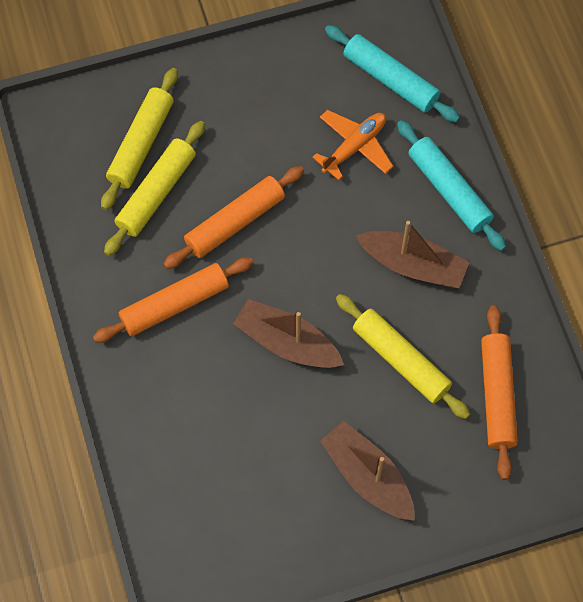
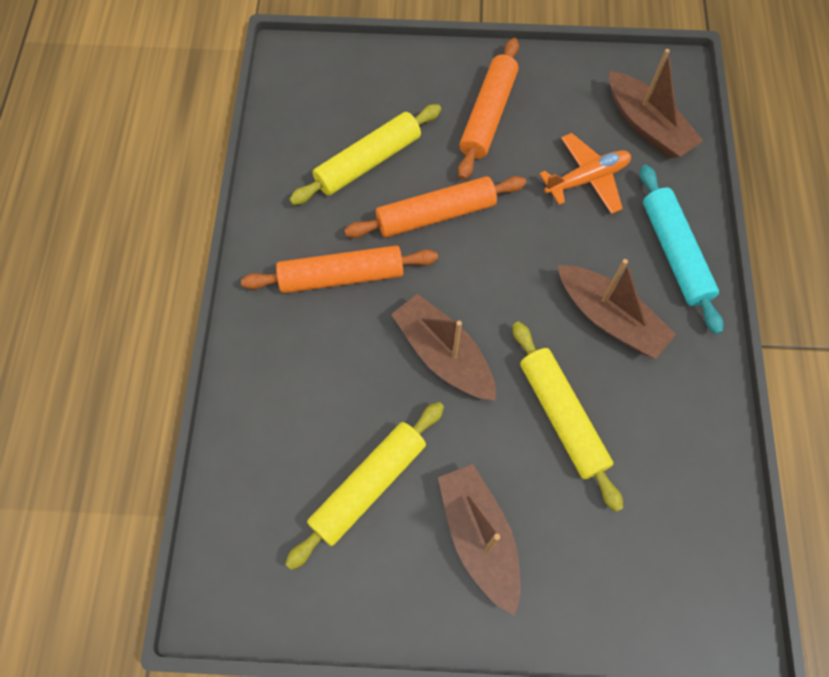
camera: 20 degrees right, 0 degrees up
(141, 144) = (372, 111): yellow rolling pin -> yellow rolling pin (368, 485)
(390, 79) = (647, 126): turquoise rolling pin -> brown boat
(497, 395) = (661, 495): orange rolling pin -> orange rolling pin (488, 115)

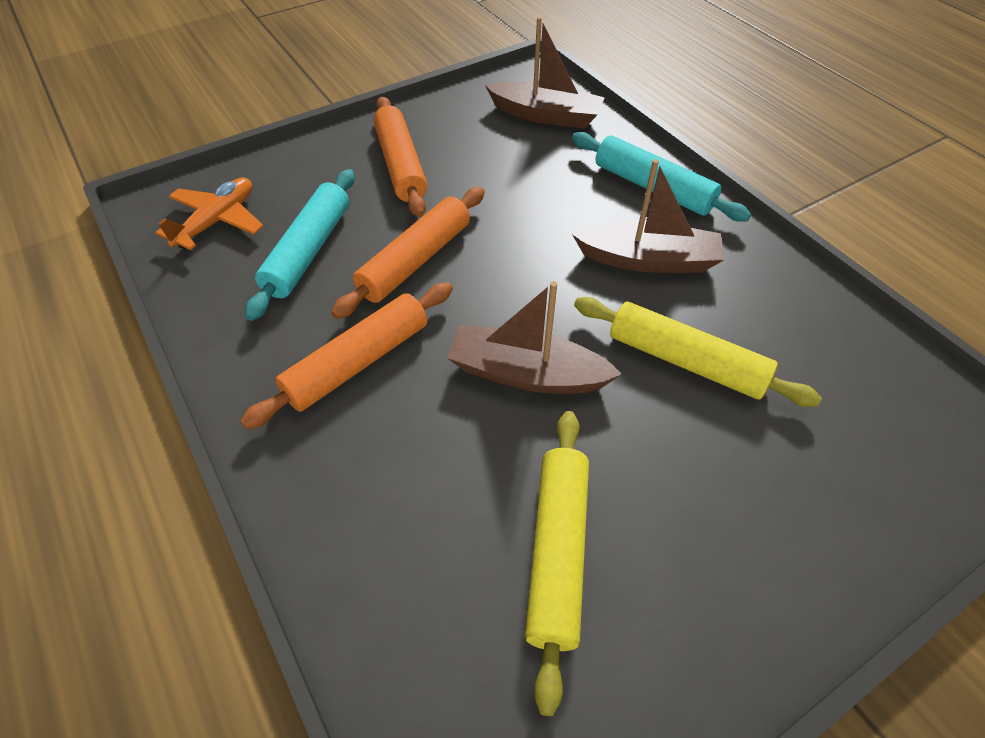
camera: 35 degrees left, 15 degrees down
(368, 161) = (308, 251): yellow rolling pin -> turquoise rolling pin
(479, 537) = (716, 524): brown boat -> none
(587, 179) = (531, 171): orange plane -> orange plane (217, 221)

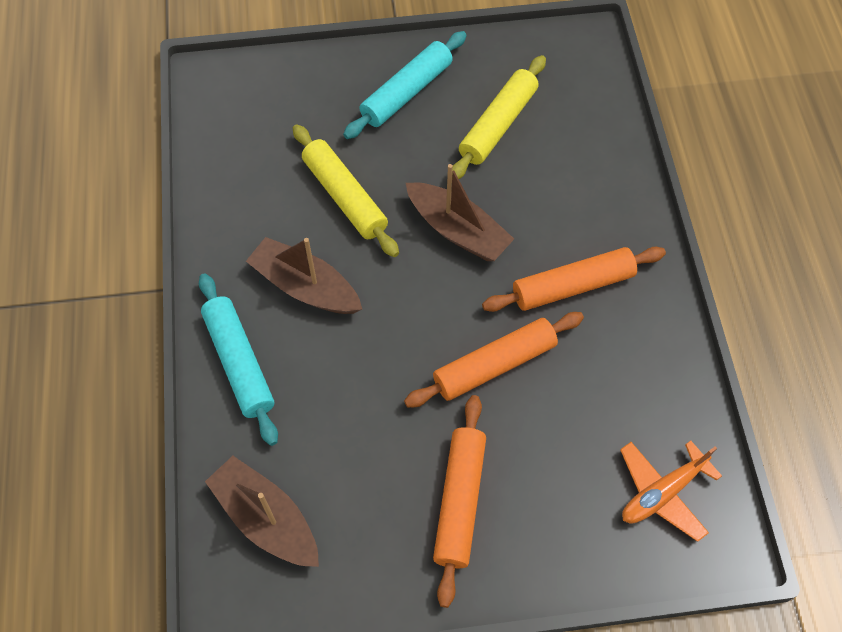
camera: 155 degrees left, 10 degrees up
(308, 251) = (584, 416): turquoise rolling pin -> turquoise rolling pin (407, 93)

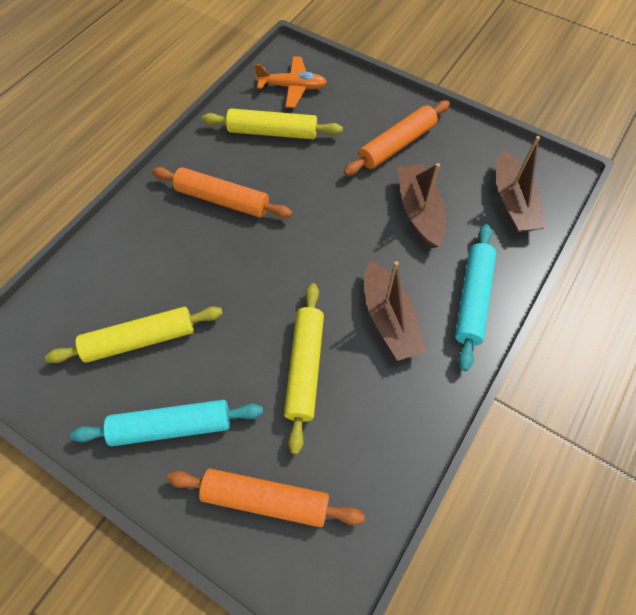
camera: 140 degrees left, 0 degrees up
(458, 230) = (252, 282): brown boat -> brown boat (419, 211)
(494, 365) = (313, 191): orange rolling pin -> orange rolling pin (265, 500)
(613, 405) = (272, 132): none -> yellow rolling pin

